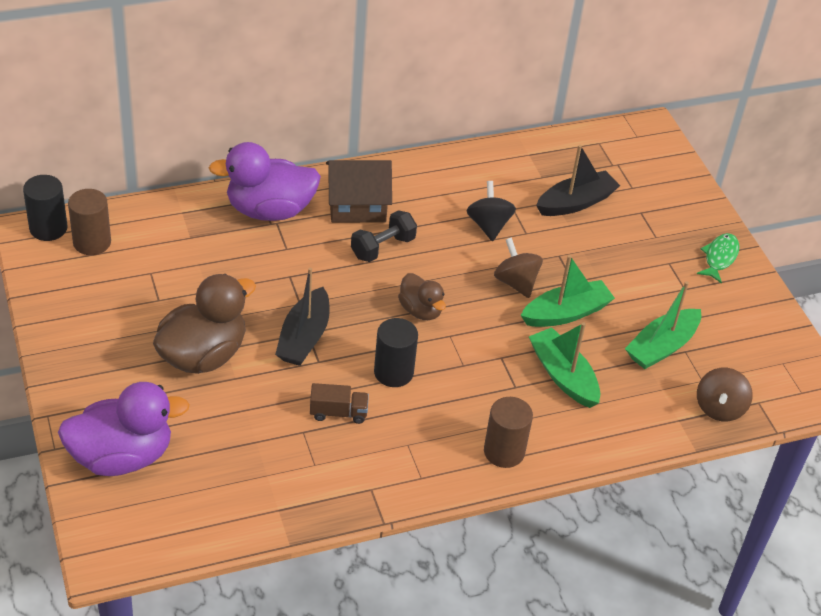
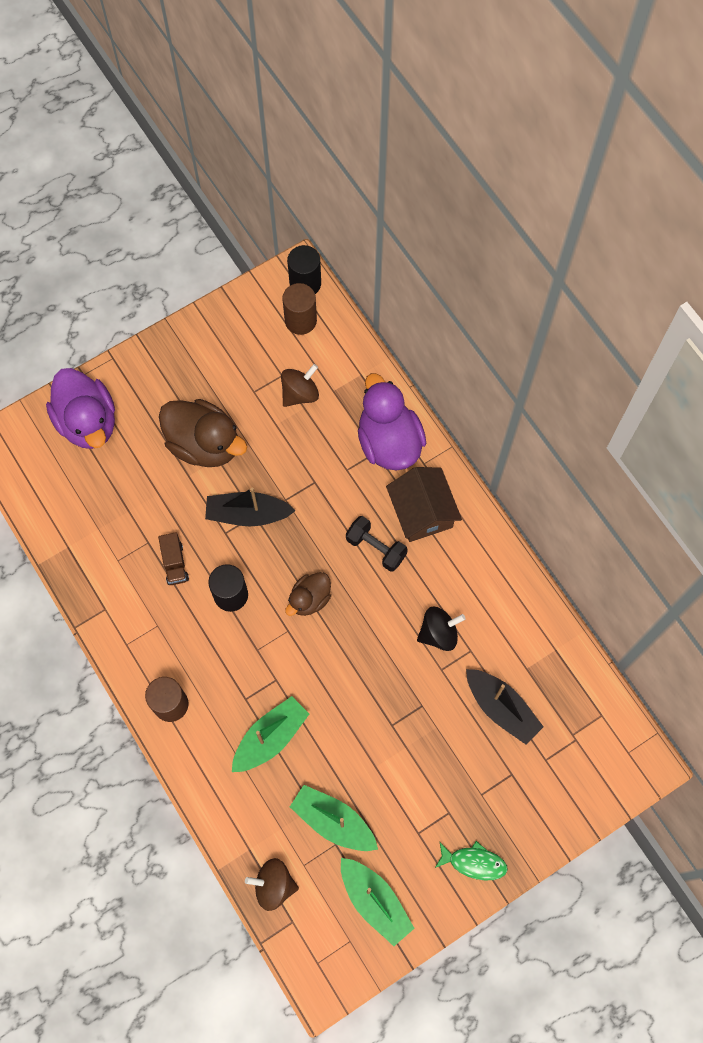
camera: 80 degrees right, 25 degrees up
(516, 282) = (372, 673): brown spinning top -> brown spinning top (300, 393)
(566, 313) = (348, 726): green boat -> green boat (375, 901)

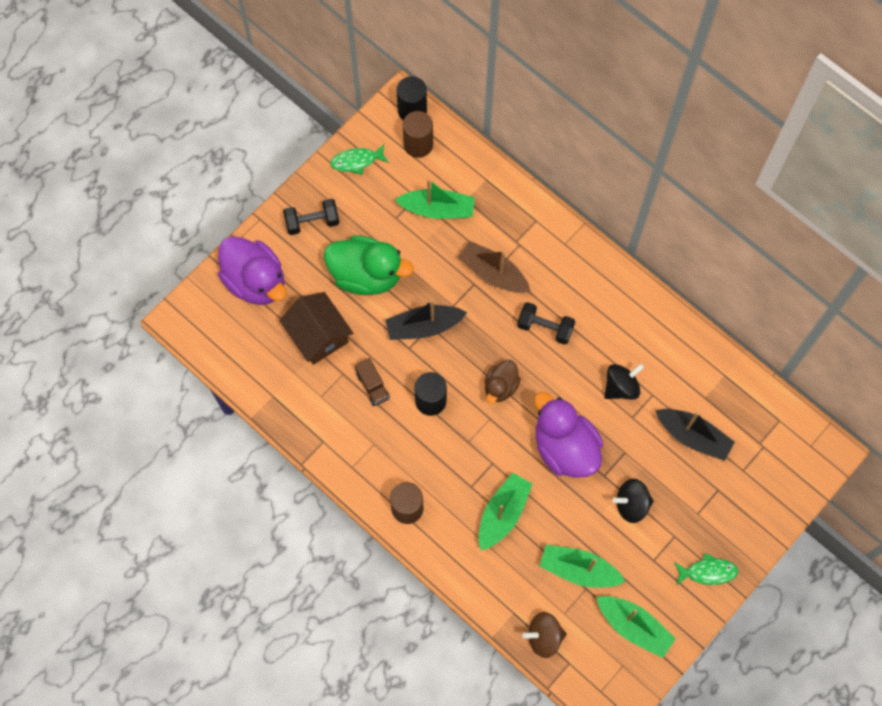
camera: 15 degrees left, 0 degrees up
(165, 374) = (312, 222): none -> black dumbbell
(204, 444) = (366, 275): brown duck -> green duck
(231, 322) = (356, 161): none -> green fish
(300, 393) = (437, 209): brown spinning top -> green boat
(338, 476) = (493, 273): none -> brown boat
(389, 442) = (528, 232): purple duck -> purple duck (564, 448)
(412, 765) = (631, 504): none -> black spinning top
(422, 512) = (575, 286): brown house -> brown house (318, 335)

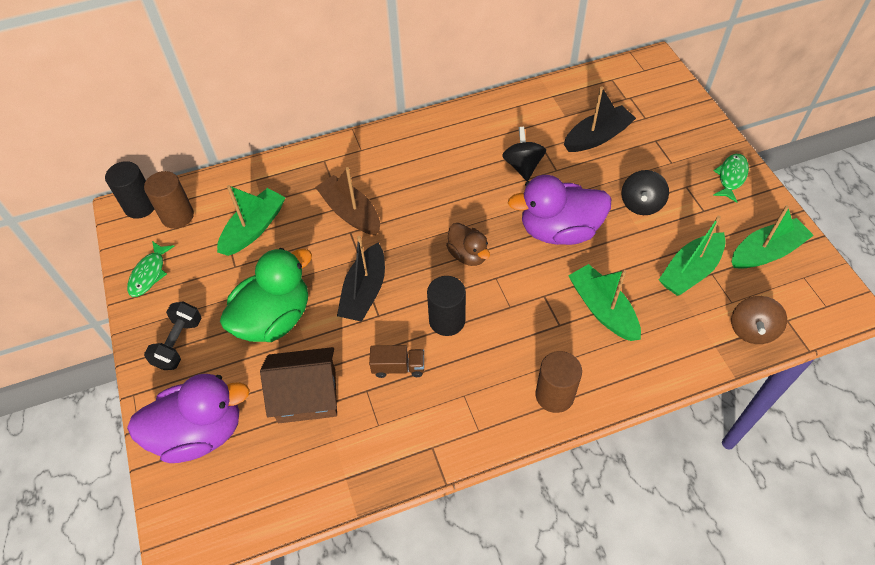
camera: 60 degrees left, 15 degrees down
(493, 273) = (350, 213): brown boat -> brown boat turned 75 degrees clockwise
(545, 327) = (431, 196): black dumbbell -> none

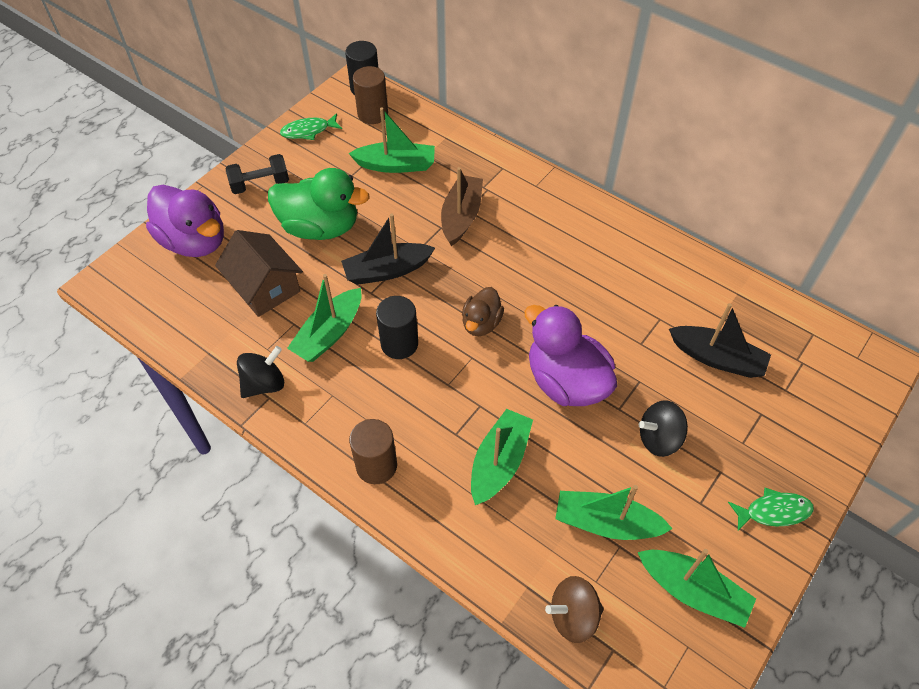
camera: 55 degrees right, 0 degrees up
(398, 367) = (329, 333): brown truck -> green boat
(523, 166) = (622, 313): black spinning top -> black spinning top (264, 384)

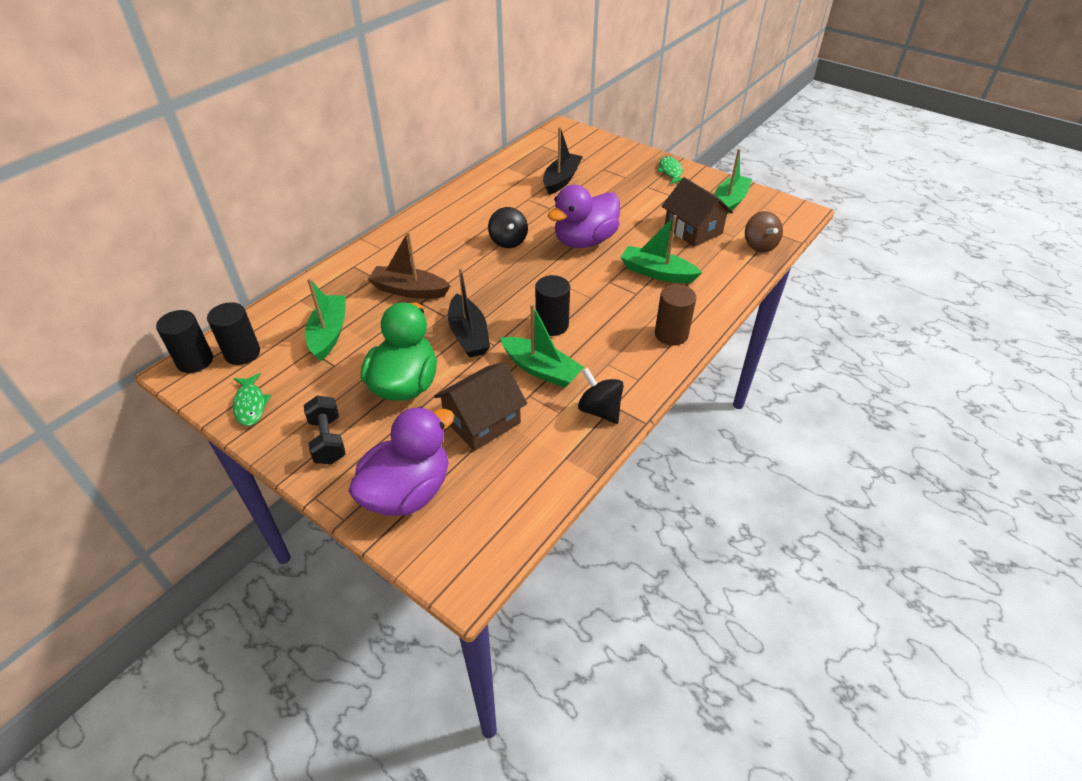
camera: 90 degrees left, 10 degrees down
(372, 114) = (242, 353): brown cylinder -> black cylinder
(481, 323) = (530, 280): brown duck -> none
(606, 523) = (693, 230): green boat -> brown house
(659, 438) = (627, 206): black spinning top -> black spinning top (508, 241)

